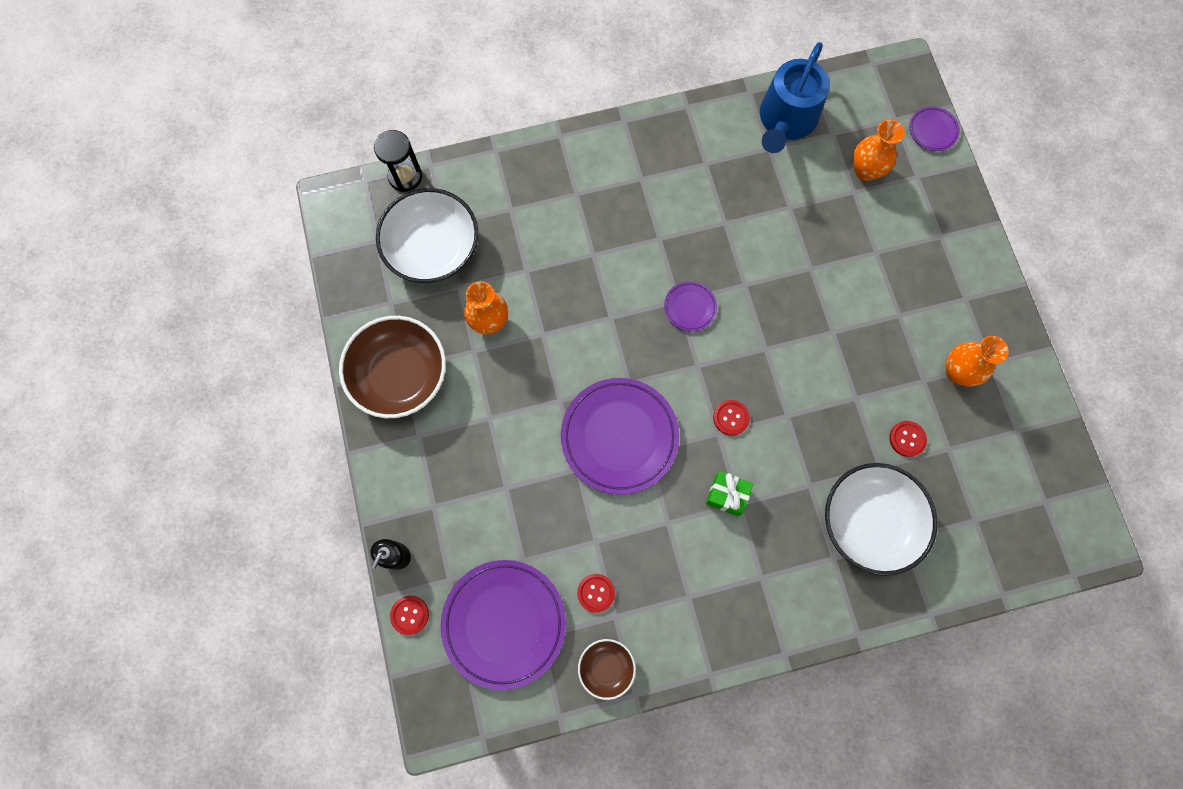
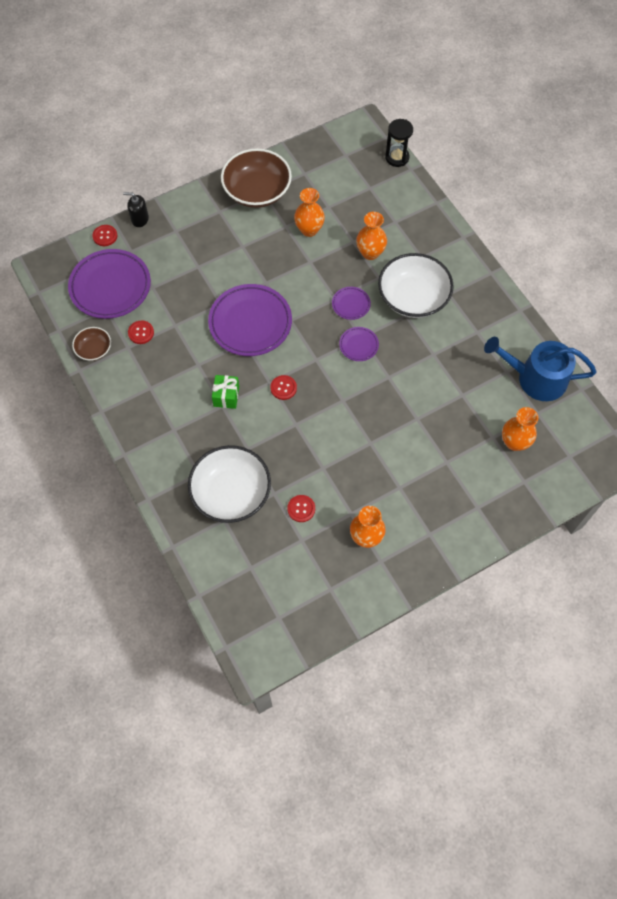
camera: 75 degrees right, 10 degrees down
(433, 248) = (351, 186): white bowl -> white bowl (413, 297)
(551, 254) = (370, 253): none -> orange vase
(932, 130) = (570, 486): purple plate -> purple plate (351, 304)

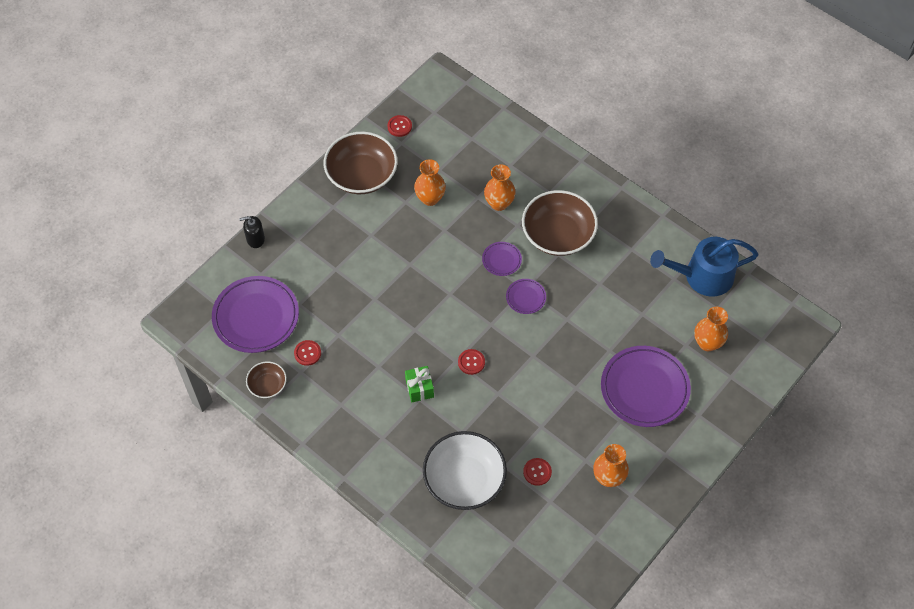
camera: 20 degrees left, 5 degrees down
(105, 236) = (227, 267): red button -> red button (399, 126)
(250, 323) = (412, 309): purple plate -> purple plate (644, 388)
(397, 157) = (485, 100): black hourglass -> none
(413, 297) = (558, 234): white bowl -> brown bowl

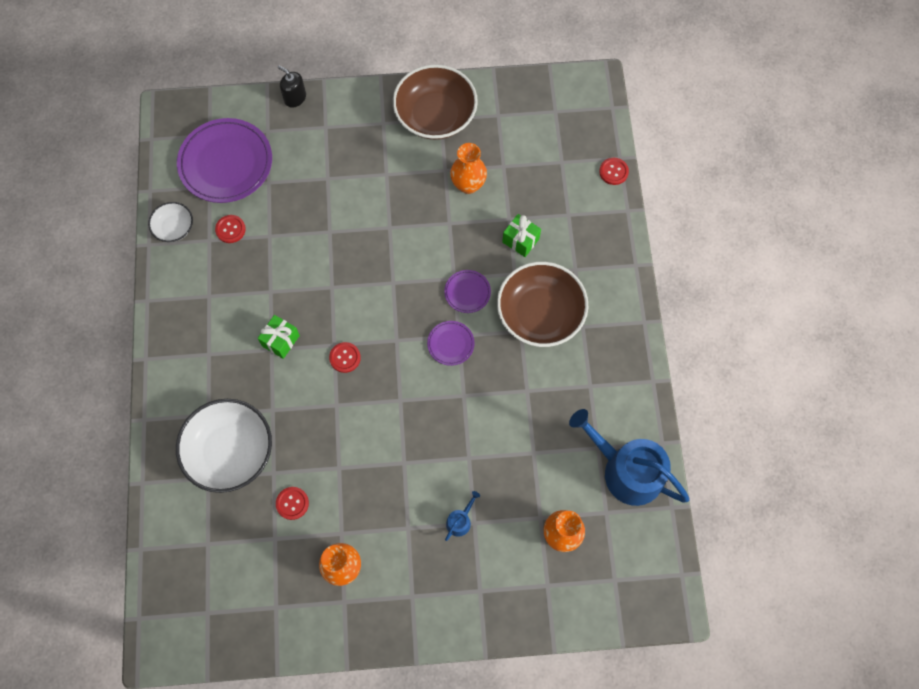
camera: 45 degrees right, 10 degrees up
(267, 385) = (174, 228): brown bowl -> white bowl
(399, 126) = (512, 99): red button -> red button (613, 172)
(499, 203) = (520, 240): orange vase -> green gift
(644, 388) = (460, 521): purple plate -> blue watering can

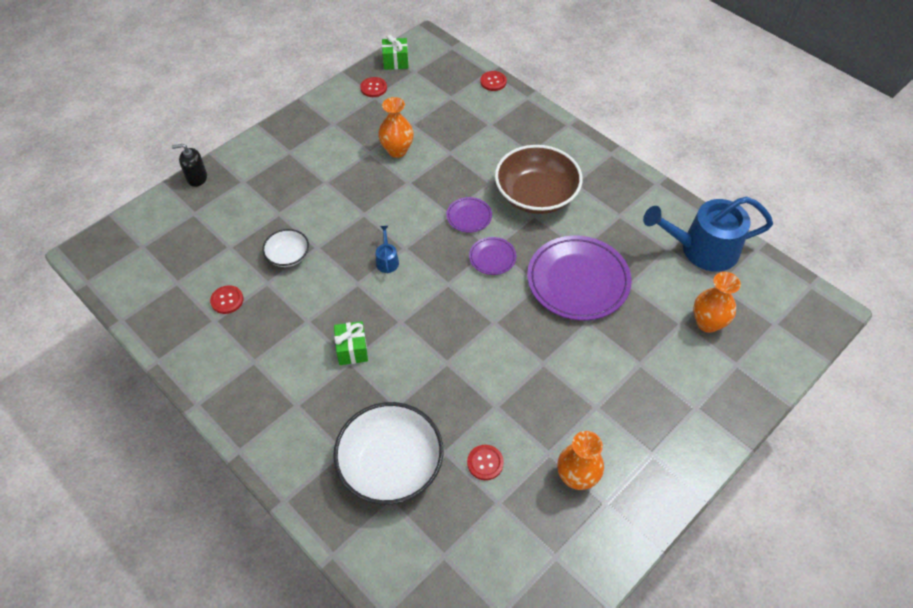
camera: 40 degrees left, 15 degrees down
(174, 228) = (171, 332): white bowl -> white bowl (288, 256)
(226, 163) = (177, 257): purple plate -> purple plate (578, 281)
(345, 358) = (419, 324): red button -> red button (373, 88)
(435, 115) = (326, 124): brown bowl -> none
(460, 521) = (628, 370): blue watering can -> blue watering can (387, 260)
(520, 240) = (473, 160): green gift -> green gift (395, 62)

